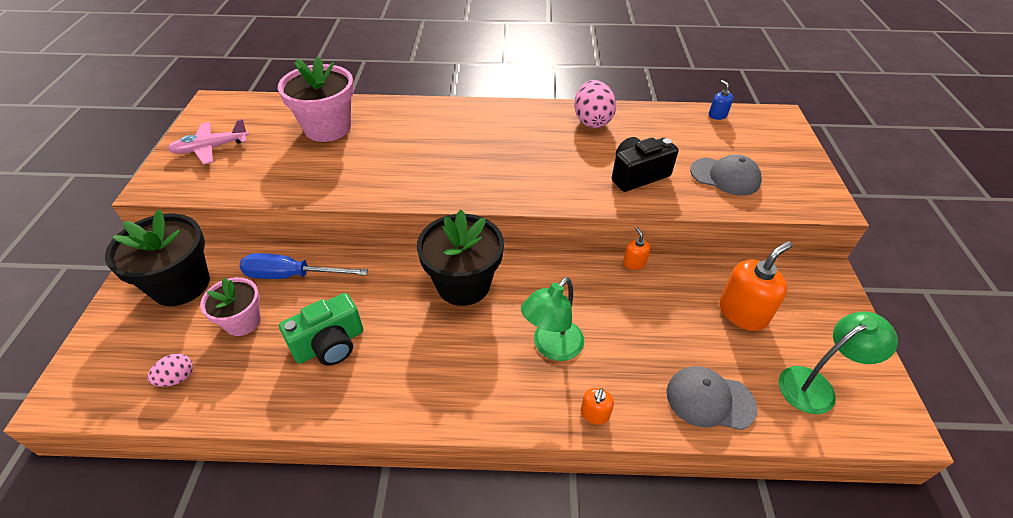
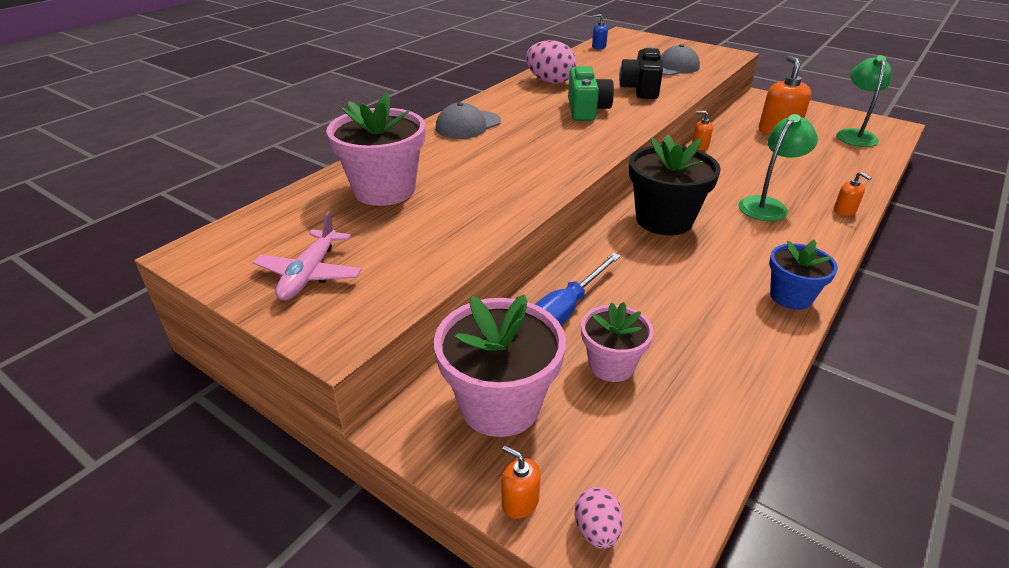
camera: 55 degrees left, 10 degrees down
(101, 326) = (520, 502): none -> orange soap dispenser
(177, 378) = (671, 438): pink egg -> pink egg (596, 530)
(181, 285) = (500, 405): black flower pot -> pink flower pot
(330, 344) = (690, 313): green camera -> green camera (586, 110)
(392, 405) = (791, 297): none -> blue flower pot
(551, 347) = (767, 205): green lamp -> green lamp turned 120 degrees counterclockwise
(709, 400) = (850, 168): grey cap -> grey cap (468, 125)

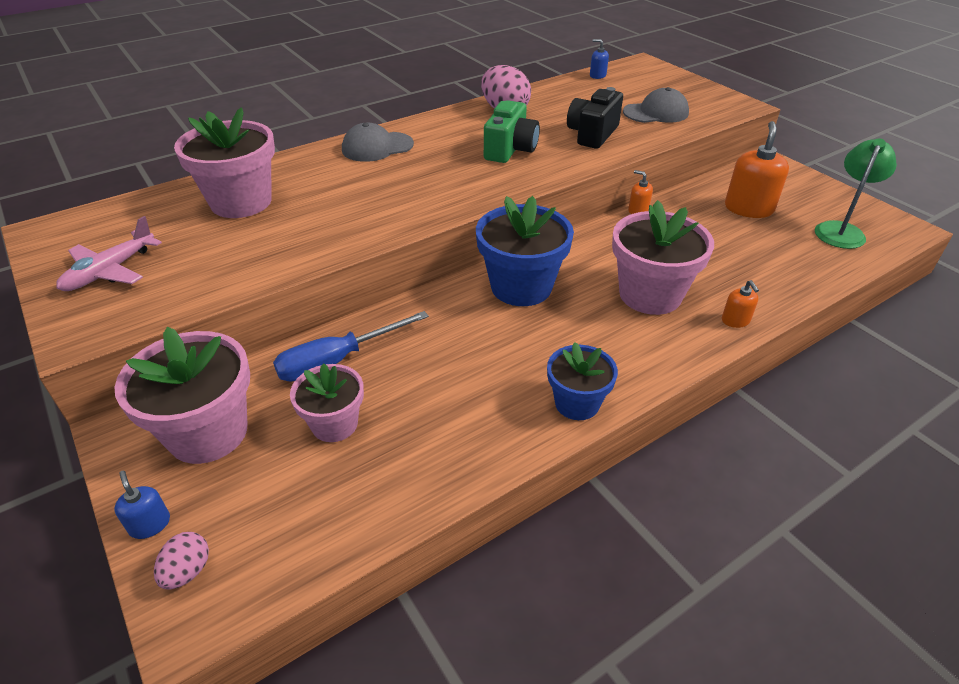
camera: 20 degrees right, 5 degrees up
(520, 502) = (150, 524): orange soap dispenser -> blue soap dispenser
(664, 220) = (521, 287): black flower pot -> blue flower pot
(767, 205) = (650, 295): green lamp -> pink flower pot

